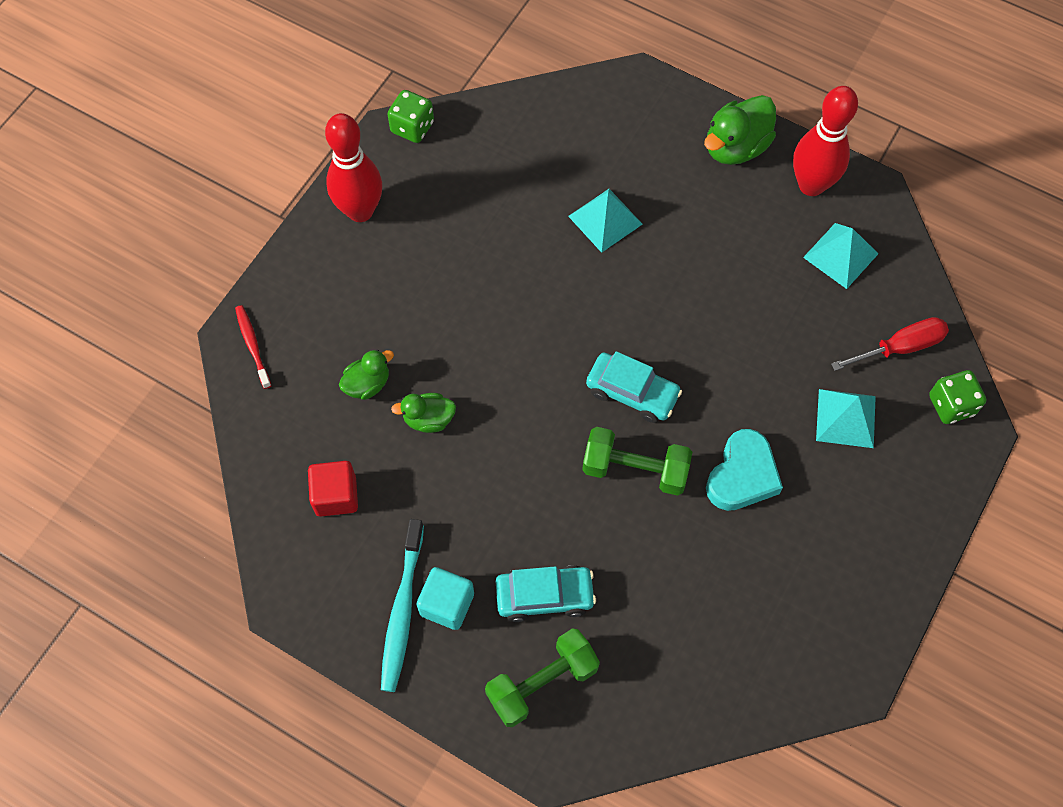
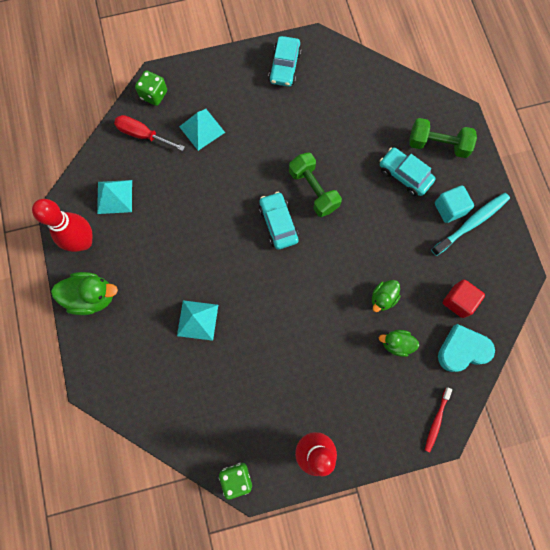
camera: 135 degrees left, 10 degrees up
(428, 419) = (383, 298): green duck -> green duck turned 90 degrees clockwise
(742, 475) = (271, 147): turquoise heart -> turquoise heart (462, 350)
(849, 600) = (284, 67): none -> turquoise car

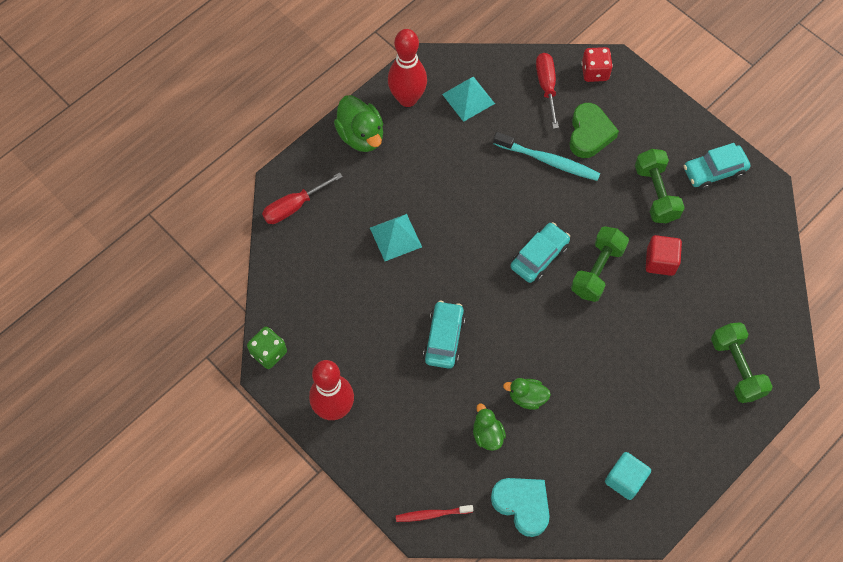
camera: 60 degrees right, 10 degrees down
(120, 386) = (294, 206): none -> red screwdriver
(154, 95) = (595, 72): green dice -> red dice
(202, 129) = (589, 134): turquoise pyramid -> green heart
(278, 114) = (656, 194): none -> green dumbbell
(404, 175) = (676, 351): turquoise car -> turquoise car (444, 338)
(449, 209) = (670, 416): turquoise cube -> turquoise cube (625, 479)
(458, 301) = (572, 476): red cube -> red cube (660, 261)
(471, 223) = (669, 448): turquoise toothbrush -> turquoise toothbrush (548, 161)

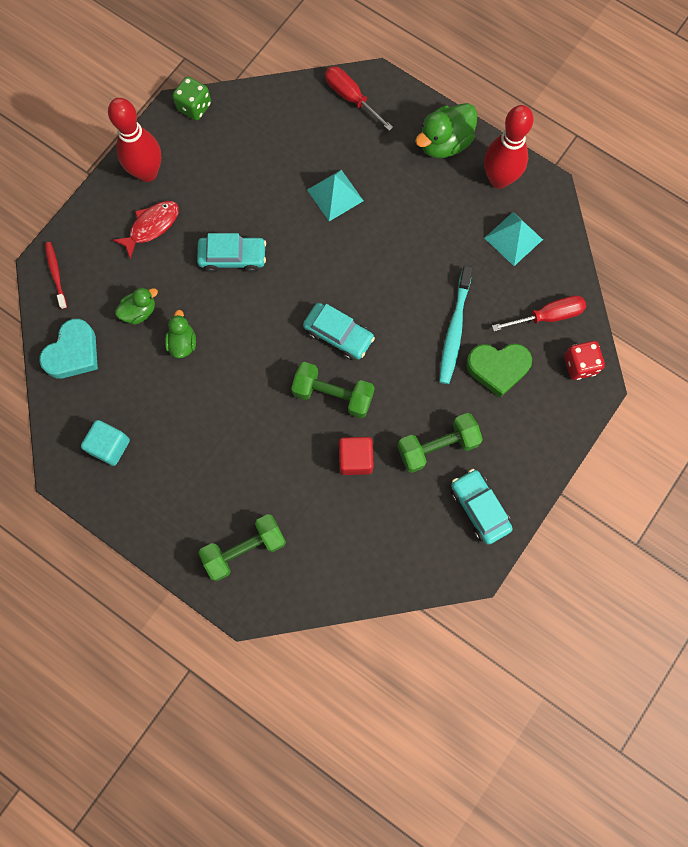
camera: 80 degrees right, 10 degrees up
(396, 411) = (151, 226): none -> red fish

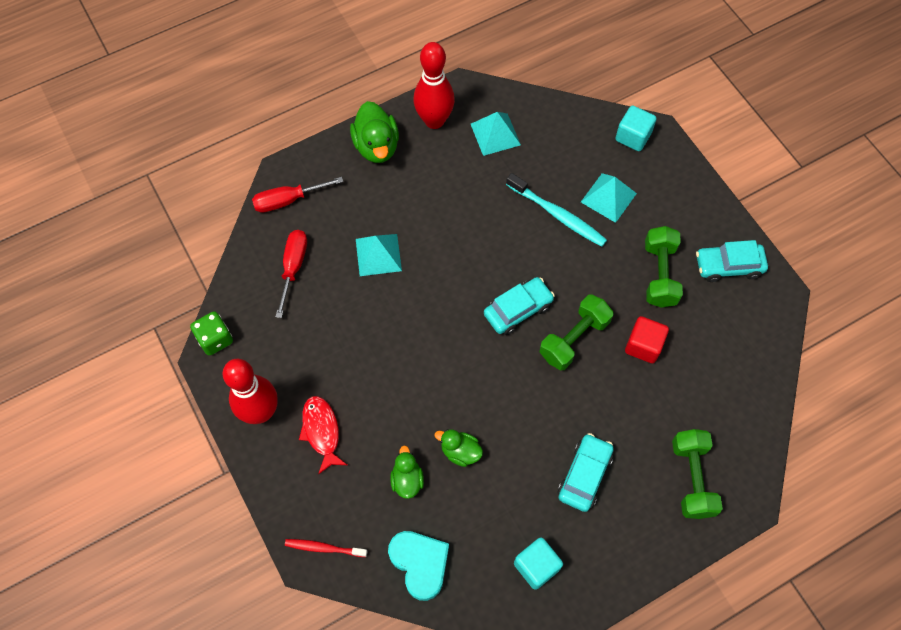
camera: 65 degrees left, 10 degrees down
(233, 257) = (394, 369): turquoise car -> turquoise car (584, 475)
(497, 368) = (608, 197): green heart -> turquoise pyramid
(547, 316) = (578, 140): red screwdriver -> red screwdriver (293, 268)
(579, 365) = (633, 137): red dice -> turquoise cube

